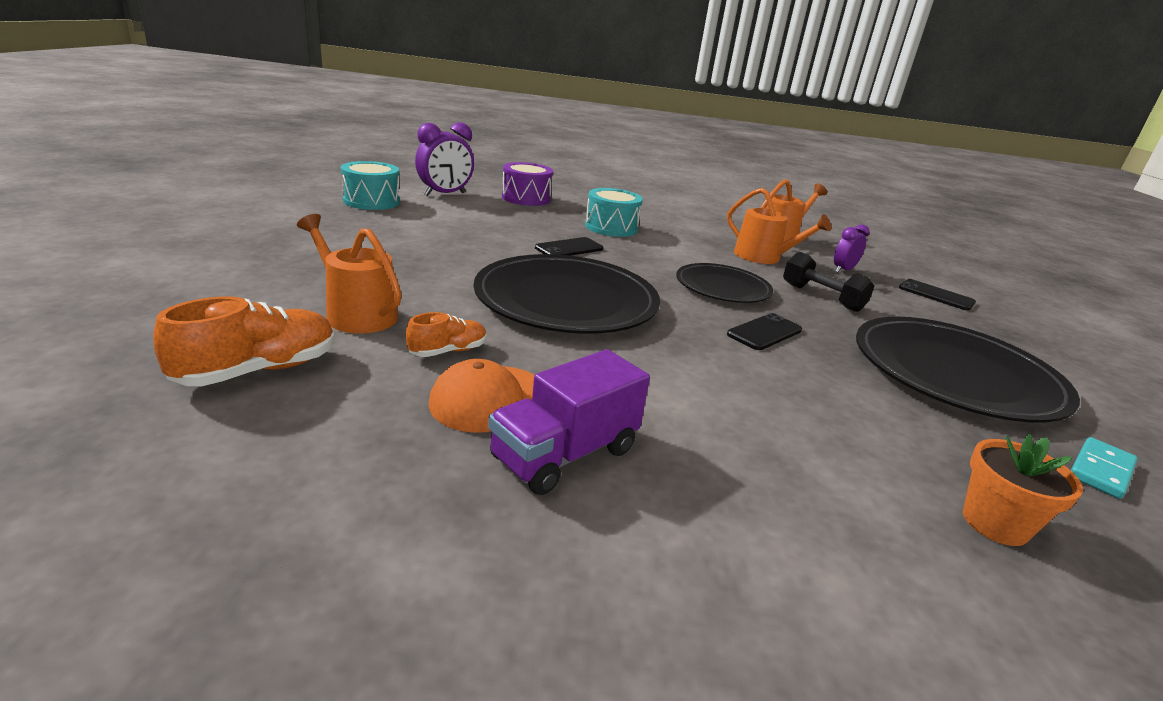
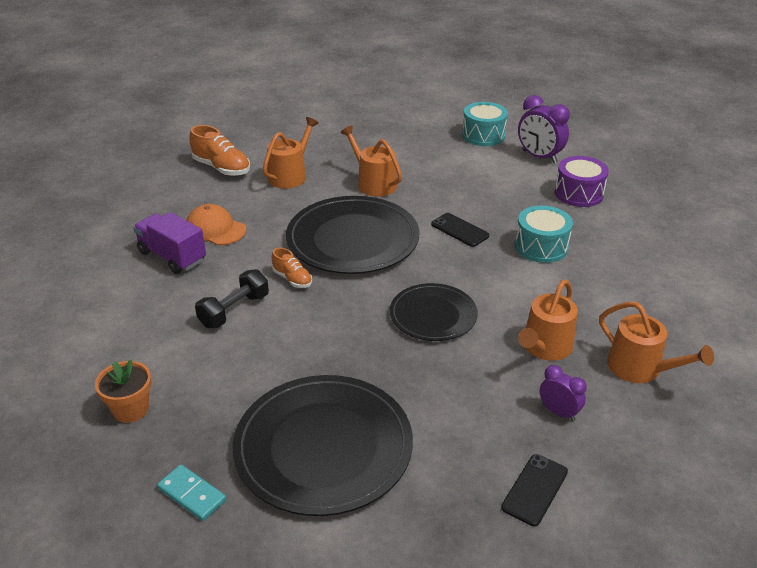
camera: 85 degrees right, 10 degrees up
(434, 267) = (373, 183): none -> orange watering can
(448, 351) = (259, 209): orange shoe -> orange shoe (292, 279)
(764, 332) = (349, 334): black phone -> none
(821, 297) = (454, 380): black dumbbell -> black dumbbell (234, 311)

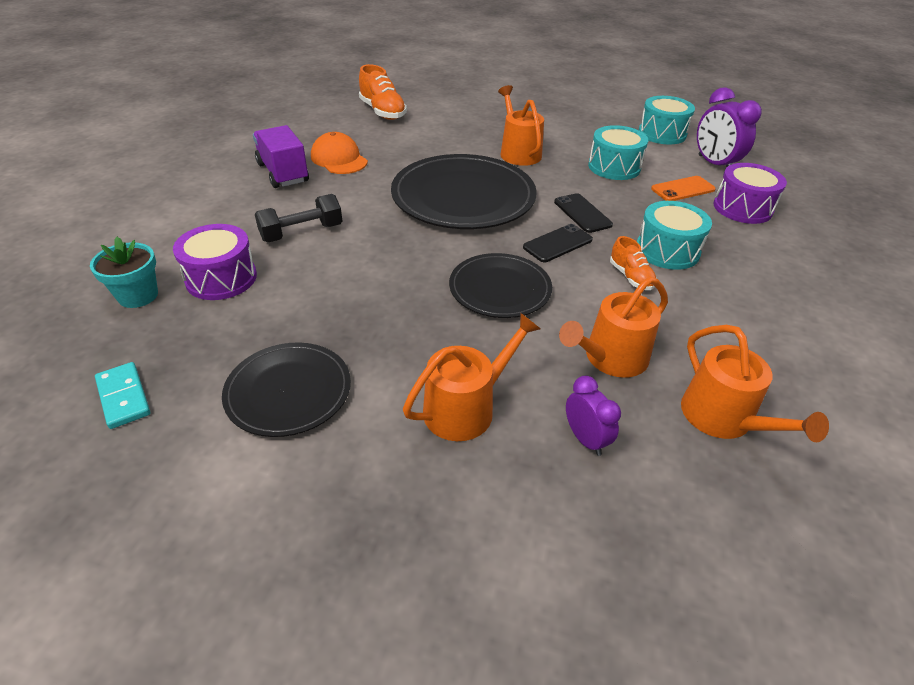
camera: 20 degrees right, 5 degrees up
(131, 409) = (138, 296): orange flower pot -> turquoise flower pot
(194, 372) = (221, 278): none -> purple drum
(290, 175) = (441, 130): orange watering can -> orange watering can (466, 408)
(292, 279) = (378, 218): orange shoe -> orange shoe (630, 277)
(323, 447) = (288, 391): black plate -> black plate, size x0.59
(461, 179) = (614, 167): none -> turquoise drum
(526, 187) = (683, 189): none -> orange phone
(535, 489) = (498, 527): black phone -> black phone (557, 243)

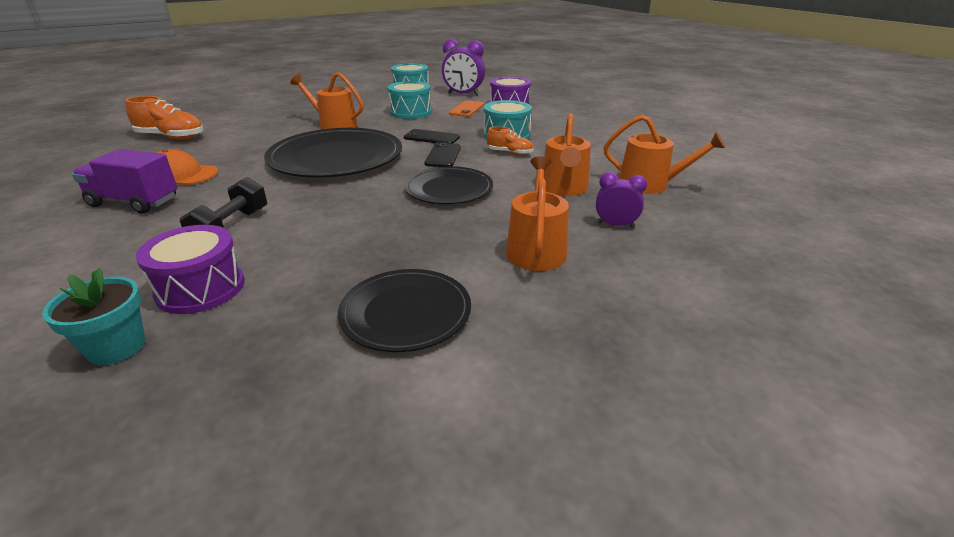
camera: 45 degrees left, 10 degrees down
(124, 397) = (250, 415): turquoise domino -> none

